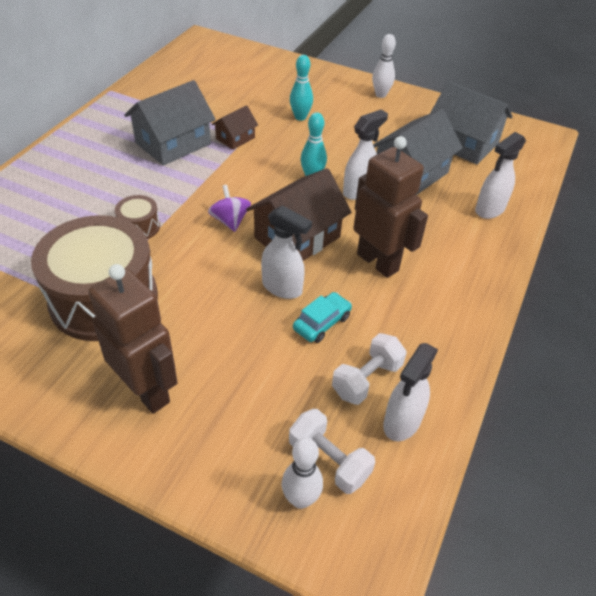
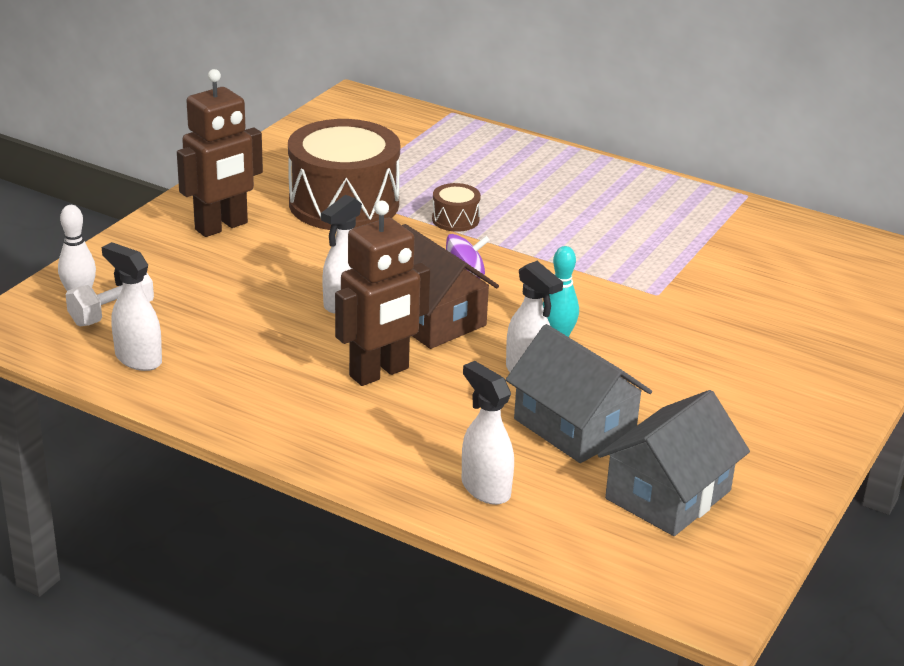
camera: 95 degrees right, 15 degrees down
(173, 143) = (625, 239): grey house -> none
(235, 138) = (645, 283): brown house -> none
(300, 117) = (714, 340): turquoise bowling pin -> none
(322, 323) = (285, 324): turquoise car -> none
(367, 379) = (198, 344): white dumbbell -> none
(380, 95) = (807, 426): white bowling pin -> none

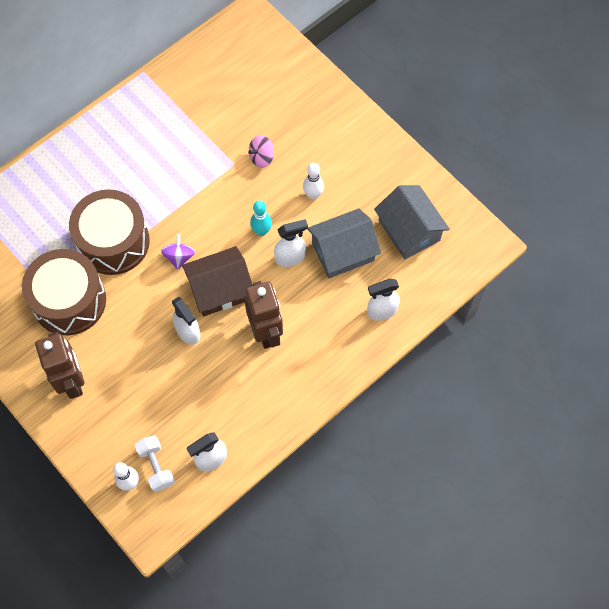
camera: 70 degrees left, 35 degrees up
(455, 219) = (113, 242): brown drum -> brown drum, size x2.35
(661, 377) = (313, 194): none -> white bowling pin
(689, 316) = (261, 157): none -> pink spinning top

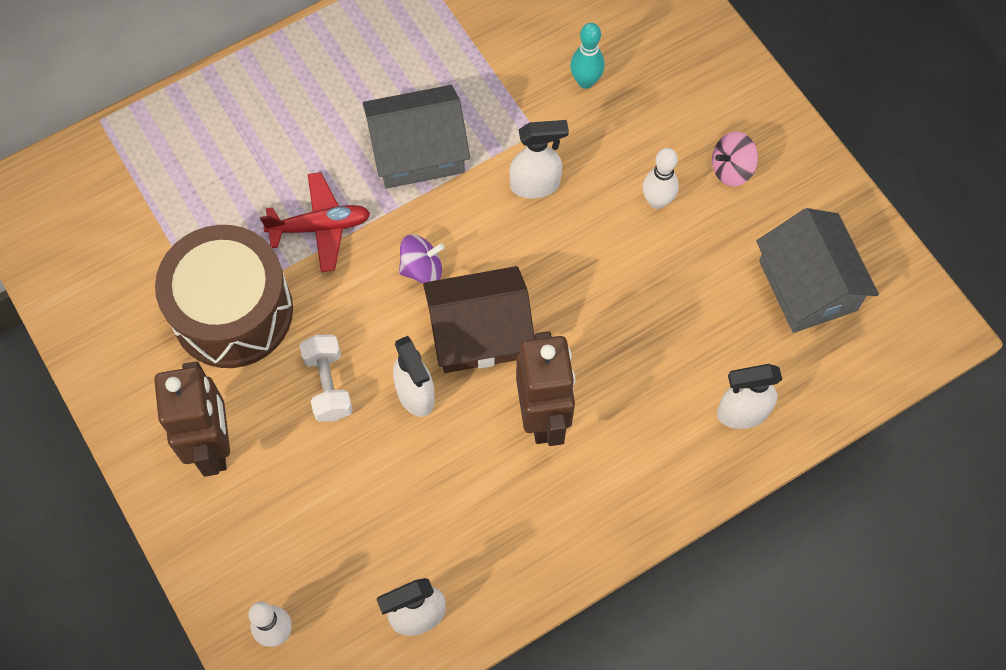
camera: 10 degrees right, 0 degrees up
(113, 242) = (320, 227): brown drum -> red plane
(156, 466) = (325, 612): white dumbbell -> white dumbbell (328, 385)
(179, 257) = (422, 269): purple spinning top -> purple spinning top turned 60 degrees clockwise
(261, 157) = (582, 128): pink spinning top -> pink spinning top (731, 169)
(261, 231) = (563, 247): turquoise bowling pin -> turquoise bowling pin (585, 81)
(290, 257) = (603, 299): white spray bottle -> white spray bottle (535, 185)
(343, 251) = (692, 303): grey house -> grey house (418, 151)

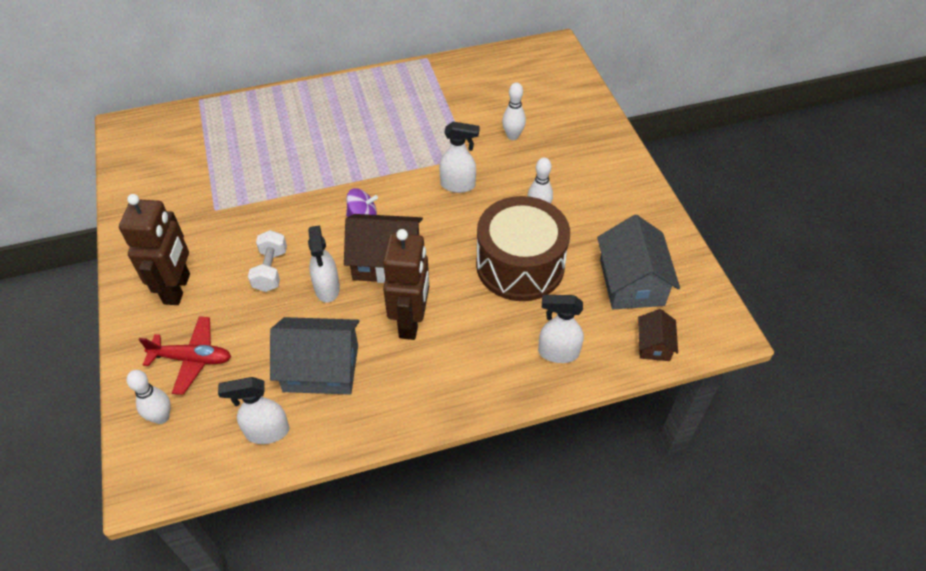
camera: 15 degrees right, 15 degrees down
(232, 311) = (228, 215): brown drum -> brown drum (520, 265)
(320, 227) = (307, 180): red plane -> red plane (192, 359)
(418, 151) = (388, 152): grey house -> grey house (321, 368)
(585, 81) = (512, 136): turquoise bowling pin -> white bowling pin
(731, 169) = (596, 202): pink spinning top -> none
(857, 371) = (654, 345): none -> brown house

